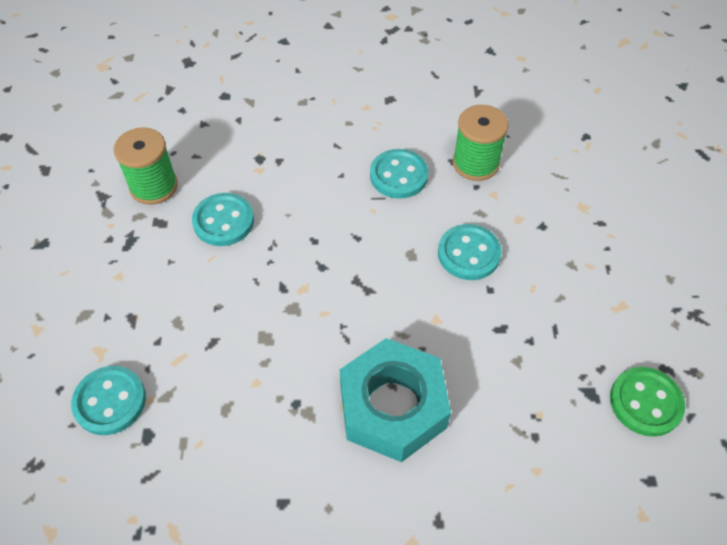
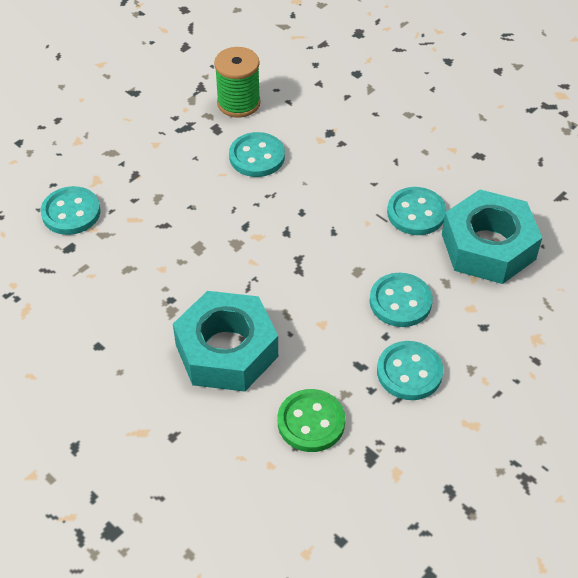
camera: 45 degrees right, 5 degrees down
(475, 163) = (488, 246): green spool -> turquoise nut
(538, 303) = (409, 372): none -> turquoise button
(645, 402) = (403, 495): green button -> green button (311, 422)

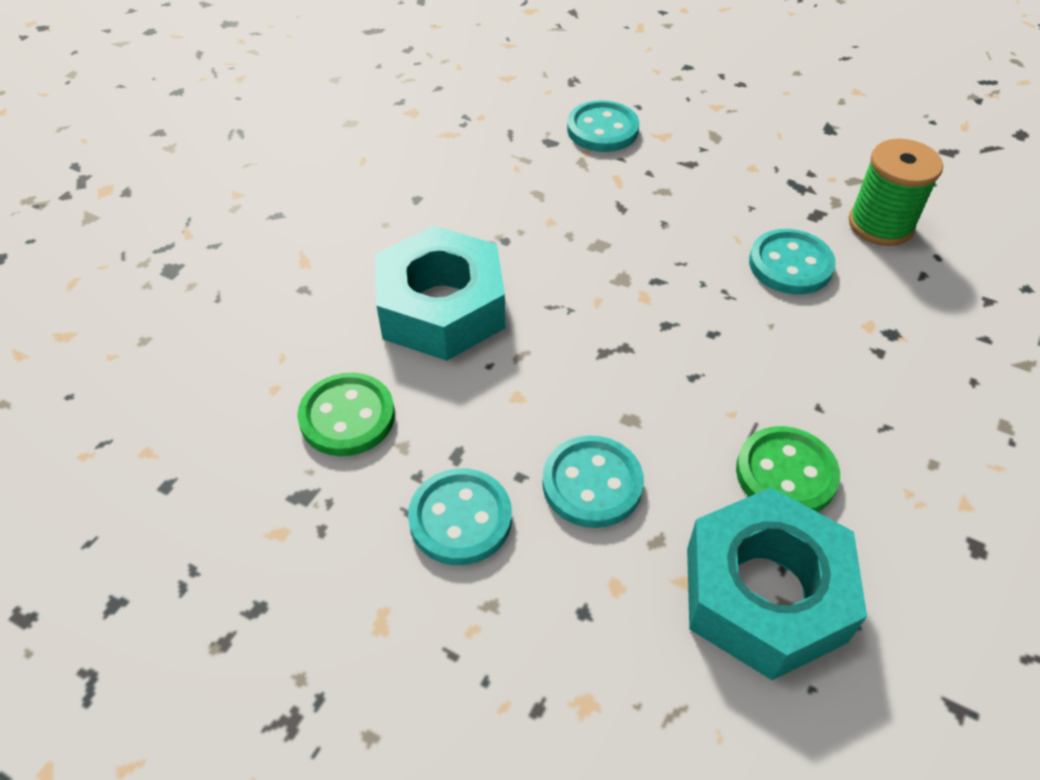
camera: 75 degrees right, 0 degrees up
(416, 213) = (786, 474): turquoise button -> green button

